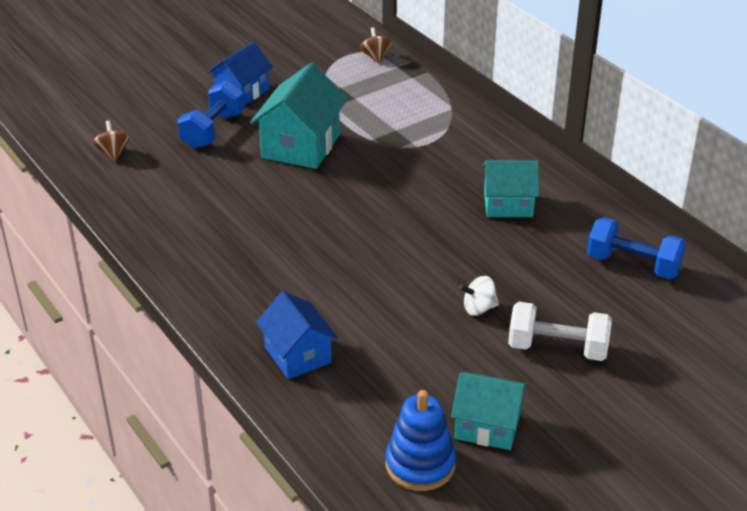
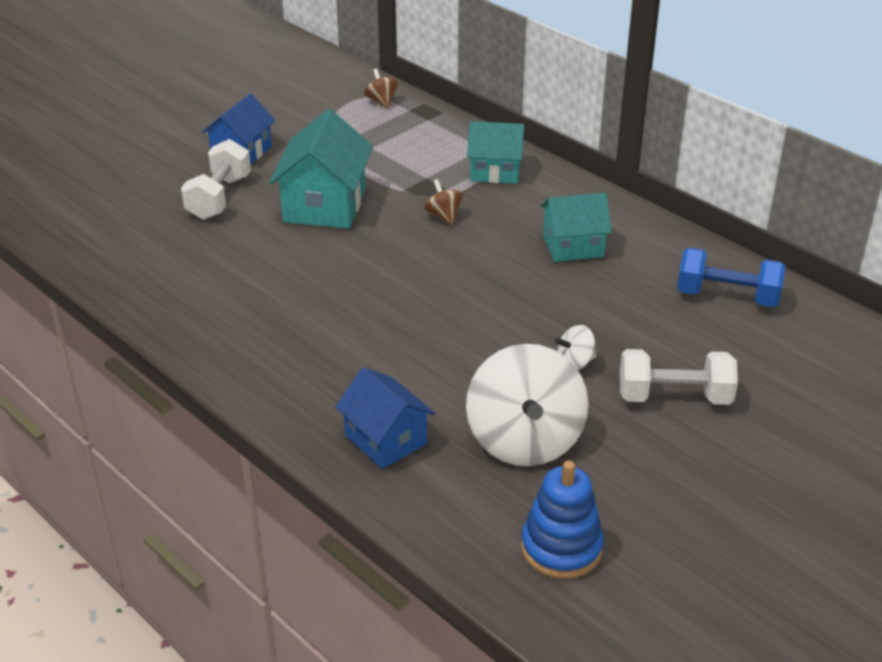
camera: 10 degrees left, 0 degrees up
(113, 153) = (108, 234): brown spinning top -> brown spinning top (444, 216)
(213, 130) = (219, 198): blue dumbbell -> white dumbbell
(415, 370) = (524, 440): none -> white spinning top
(487, 426) = (623, 493): turquoise house -> turquoise house (495, 171)

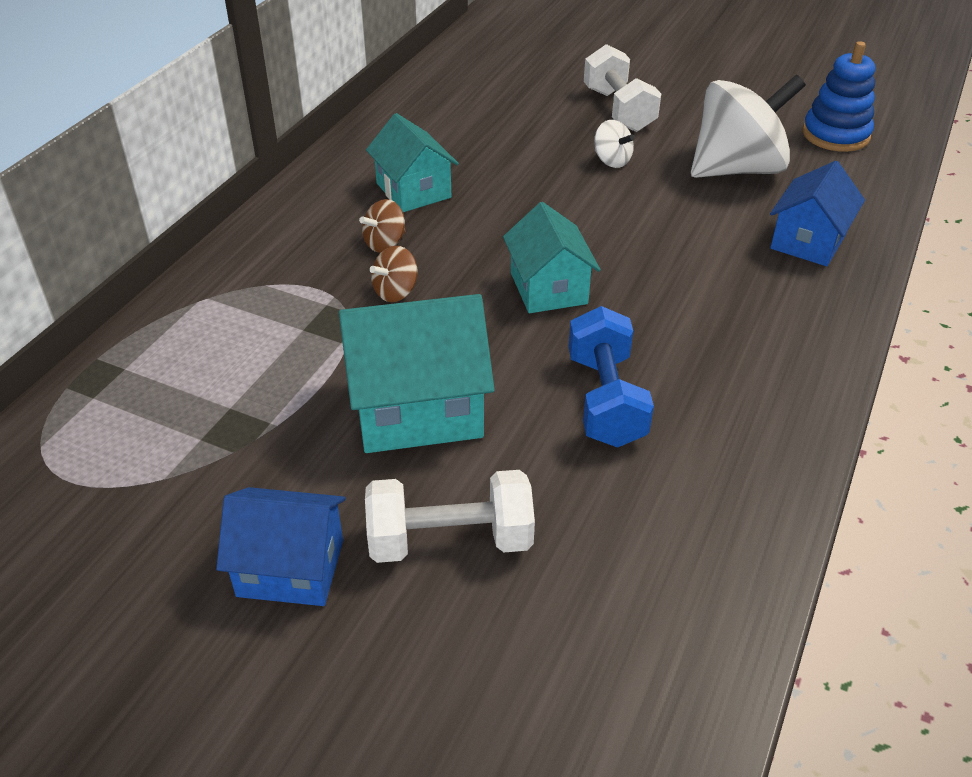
camera: 110 degrees left, 5 degrees up
(382, 102) = (65, 437): brown spinning top -> brown spinning top (385, 243)
(495, 171) = (265, 273): turquoise house -> turquoise house (548, 288)
(727, 296) = (454, 100): blue dumbbell -> blue dumbbell (605, 400)

